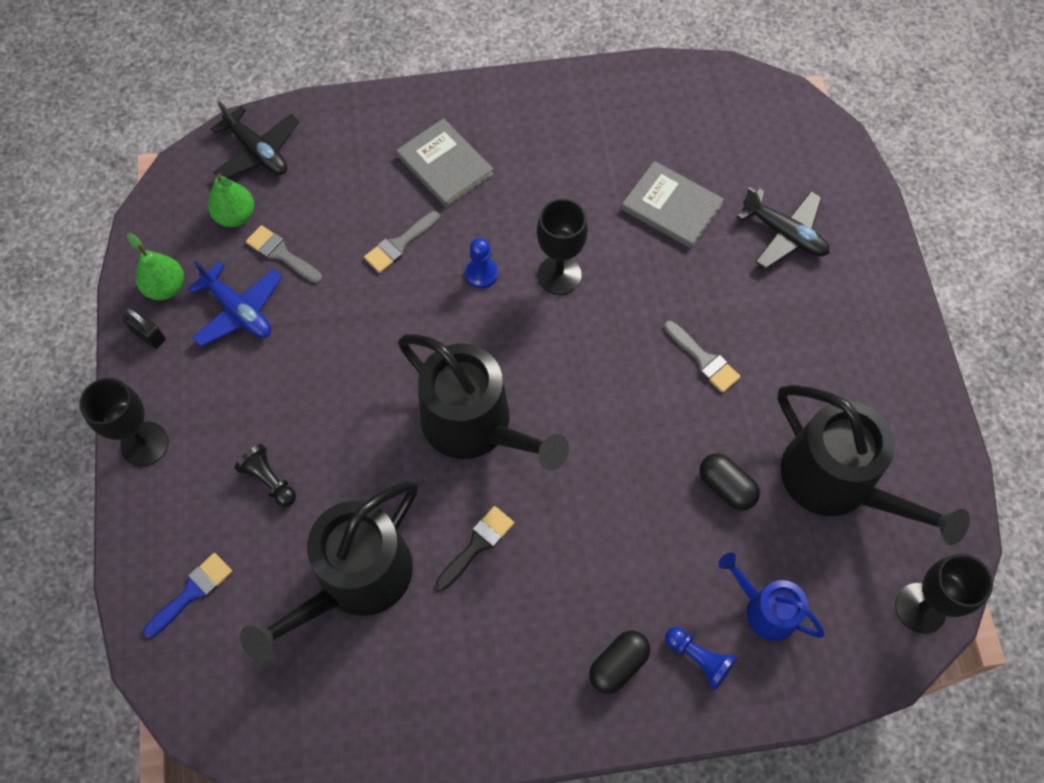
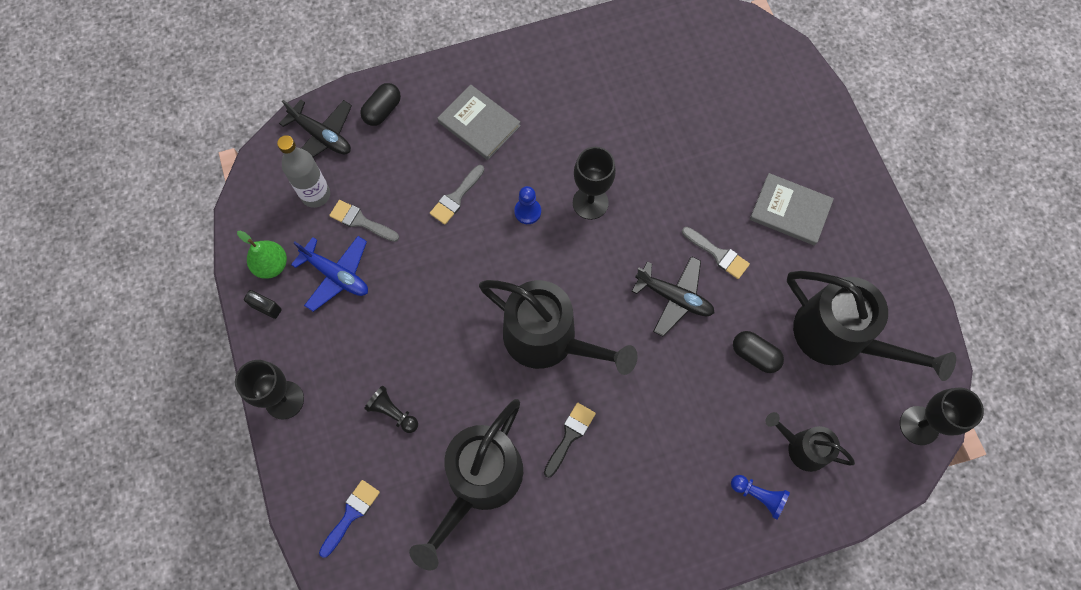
camera: 10 degrees left, 5 degrees up
(235, 216) = (315, 195): green pear -> grey bottle
(618, 664) = (698, 511): black capsule -> black capsule (382, 110)
(671, 207) = (669, 130): grey book -> grey book (790, 210)
(765, 610) = (802, 448): blue watering can -> black watering can
(784, 234) = (762, 139): black plane -> black plane (674, 298)

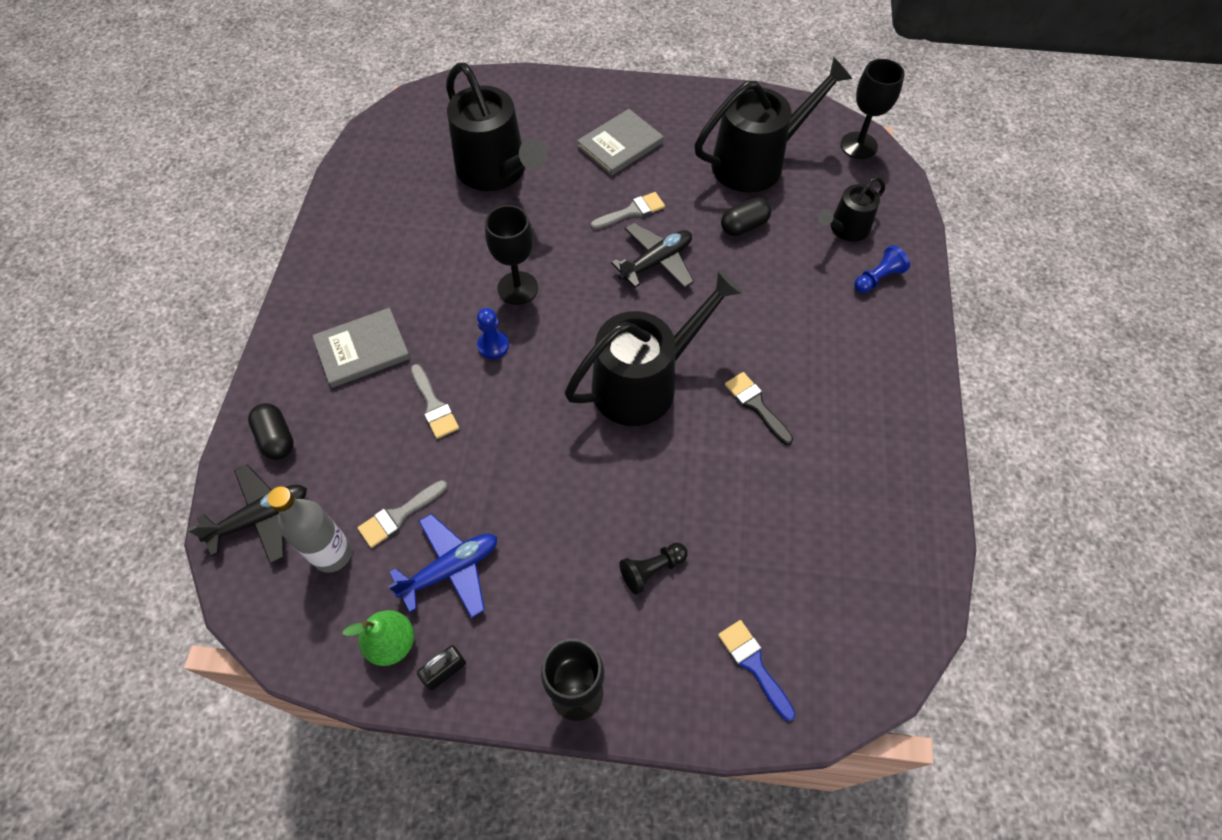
camera: 65 degrees left, 10 degrees down
(479, 481) = (769, 510): black watering can -> black watering can (496, 171)

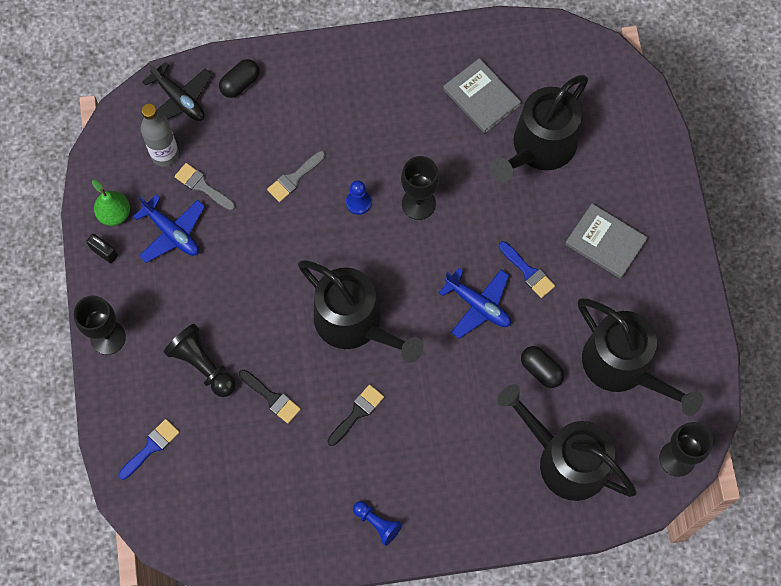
camera: 75 degrees right, 10 degrees up
(362, 349) = (328, 111): grey book -> grey book (481, 97)
(632, 212) = (528, 272): grey brush -> blue brush
(652, 570) = (202, 365): black pawn -> black pawn, size x1.58
(656, 262) = (478, 305): black plane -> blue plane
(716, 494) = (272, 398): none -> black brush
(846, 229) = (565, 460): black watering can -> black watering can, size x1.85
(877, 278) = (516, 494): blue pawn -> blue pawn (377, 523)

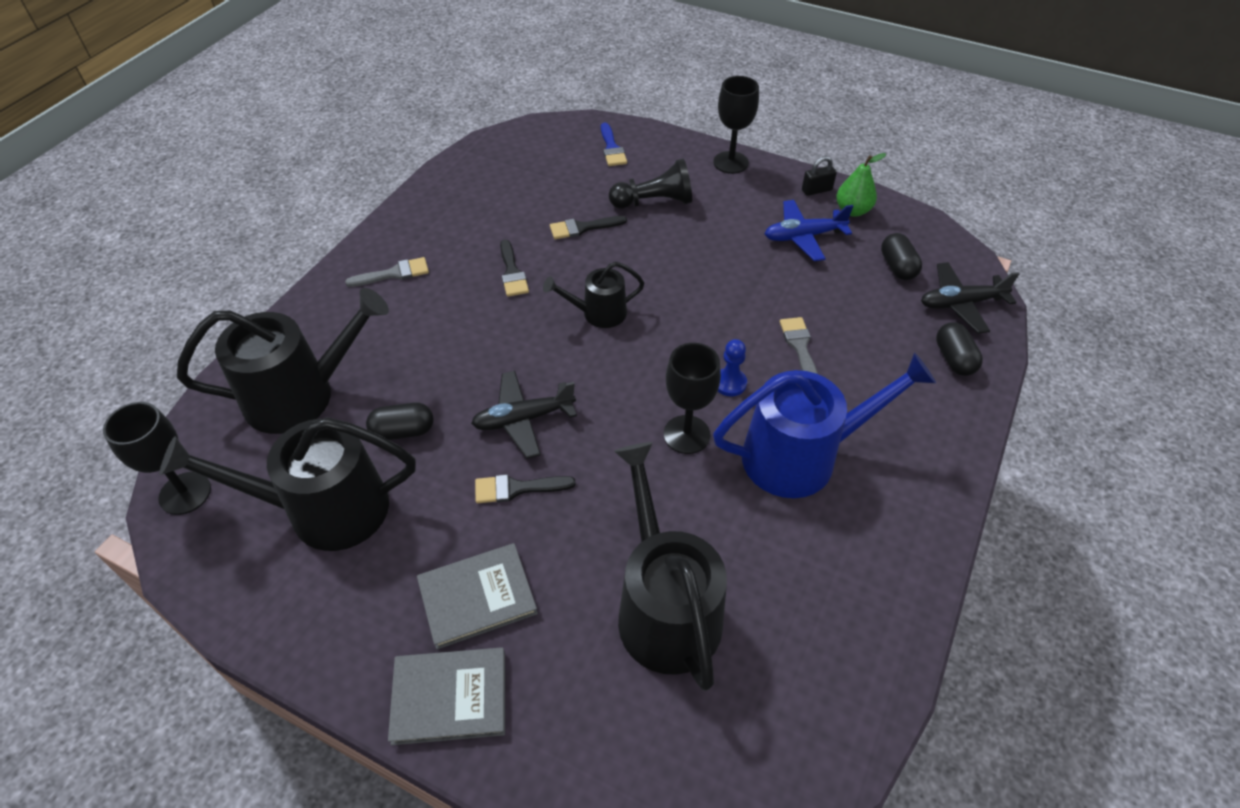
camera: 125 degrees right, 20 degrees down
(165, 154) = (897, 267): grey bottle -> black capsule
(202, 186) = (841, 277): grey brush -> grey brush (394, 274)
(354, 323) = (599, 313): black watering can -> black watering can, size x0.54
(377, 523) = (407, 238): blue pawn -> none
(388, 133) = (800, 456): none -> blue watering can
(478, 305) = (523, 419): blue plane -> black plane
(481, 97) = (787, 586): grey book -> grey book (449, 697)
(528, 272) = (517, 488): blue brush -> black brush

